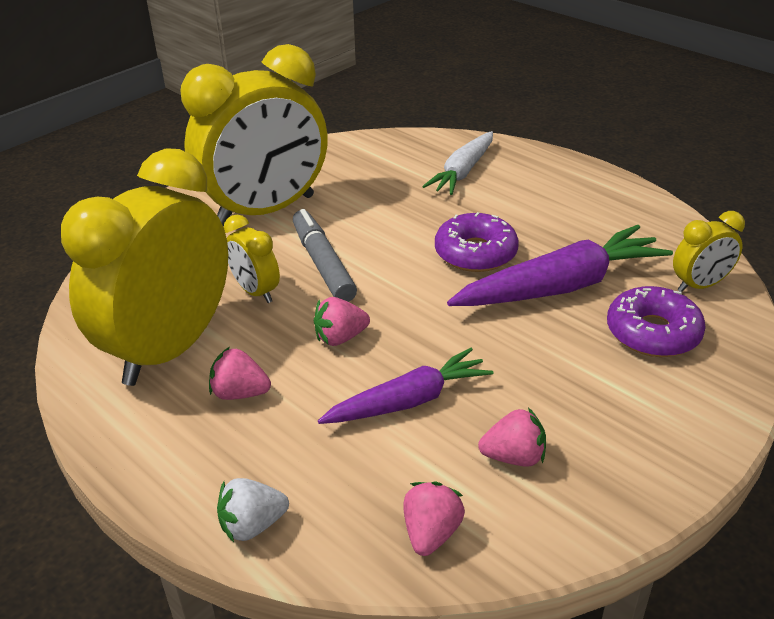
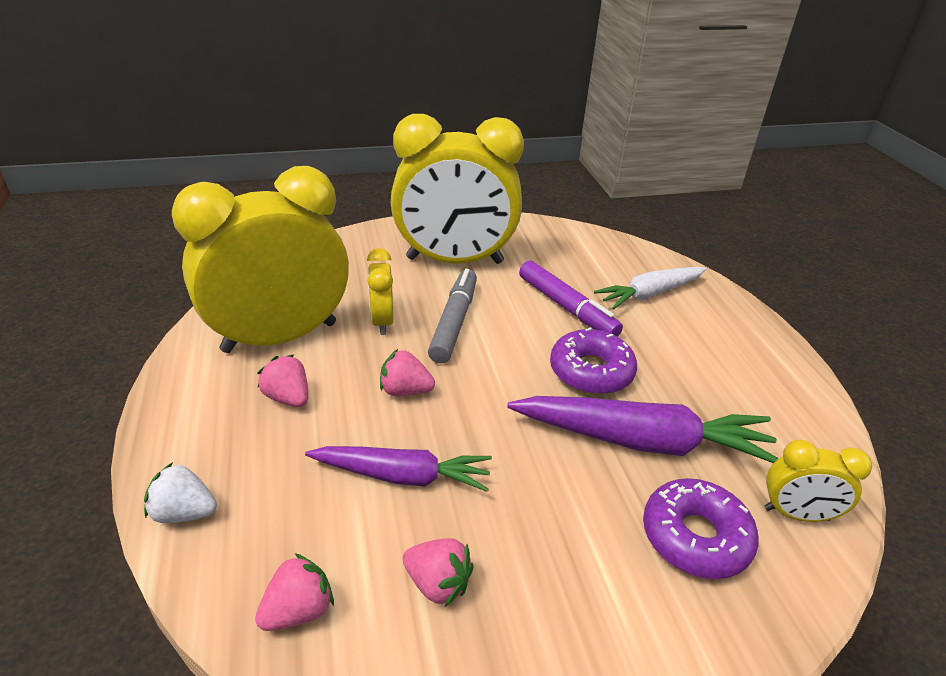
camera: 30 degrees right, 0 degrees up
(406, 211) = (566, 307): none -> purple marker

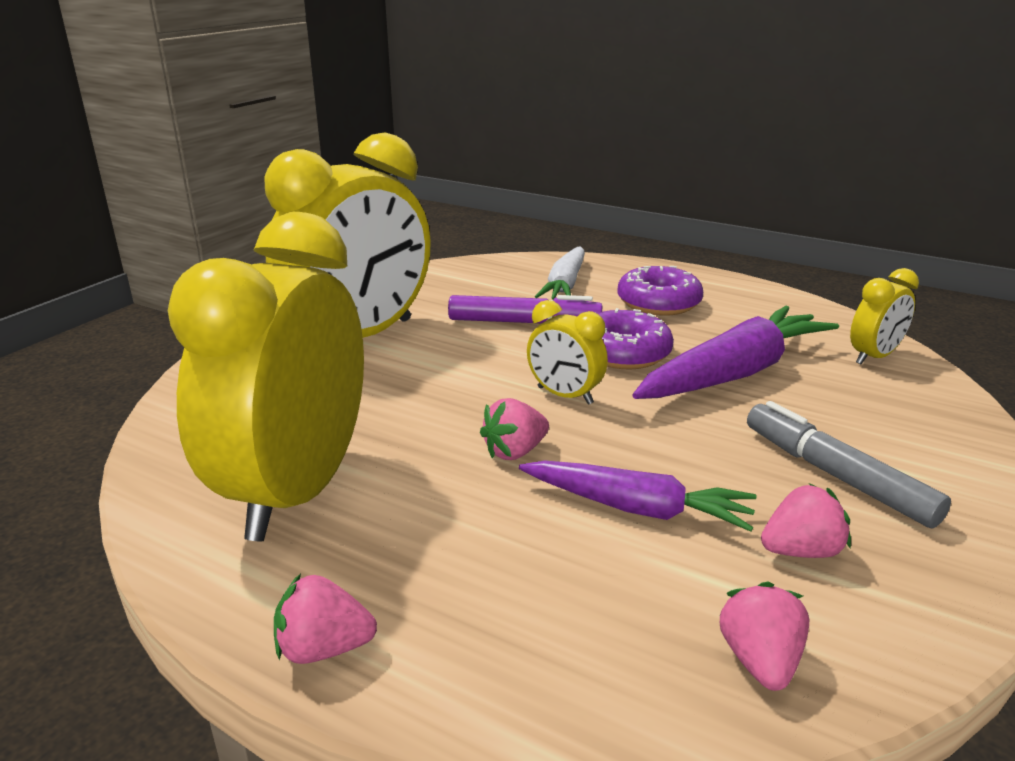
camera: 45 degrees left, 10 degrees down
(184, 512) = (511, 697): white strawberry -> none
(288, 397) = (415, 530): pink strawberry -> pink strawberry (324, 648)
(382, 321) = (384, 417): yellow clock -> yellow clock (564, 395)
(402, 476) = (636, 508): purple carrot -> purple carrot turned 60 degrees clockwise
(454, 322) = (454, 380): grey marker -> grey marker (836, 475)
(695, 537) = (860, 404): purple donut -> purple donut (658, 303)

